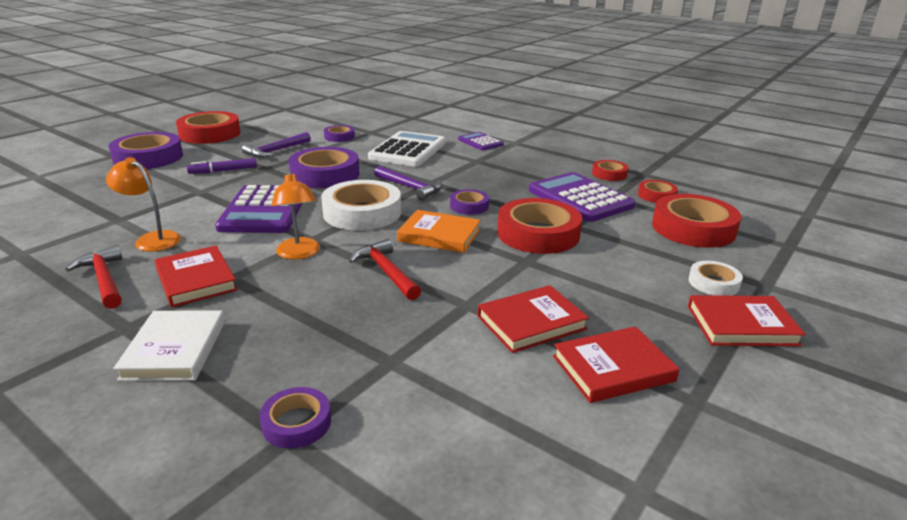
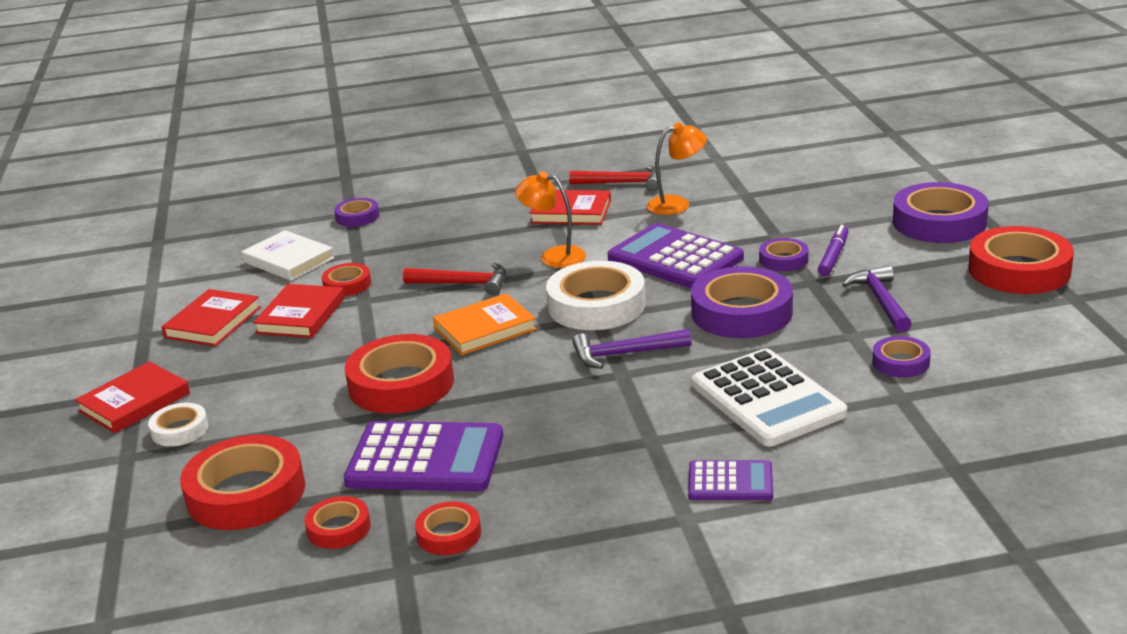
camera: 135 degrees right, 0 degrees up
(175, 350) = (485, 196): white book -> white book (288, 260)
(454, 329) = (347, 284): none -> red tape
(469, 206) = (521, 372): purple tape -> purple tape (783, 260)

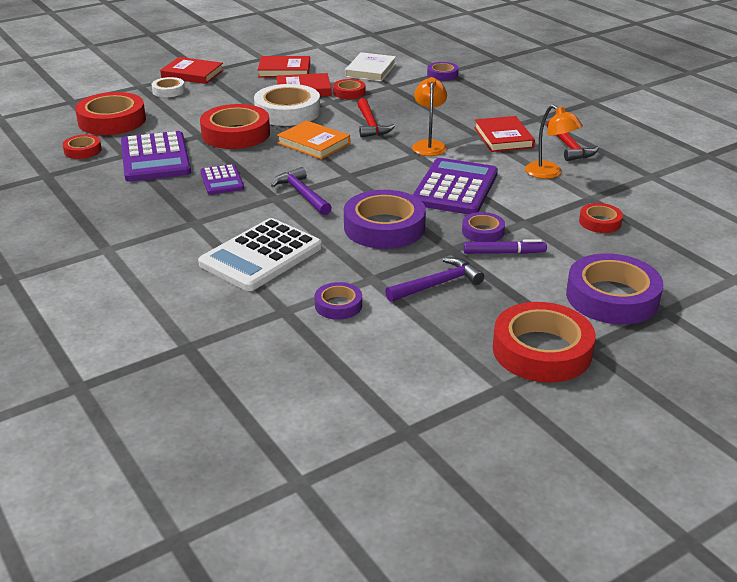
camera: 65 degrees right, 5 degrees up
(449, 534) = (80, 180): red tape -> red tape (600, 222)
(596, 305) = (365, 172): white tape -> white tape (287, 112)
(730, 482) = (151, 258): purple calculator -> purple calculator (222, 180)

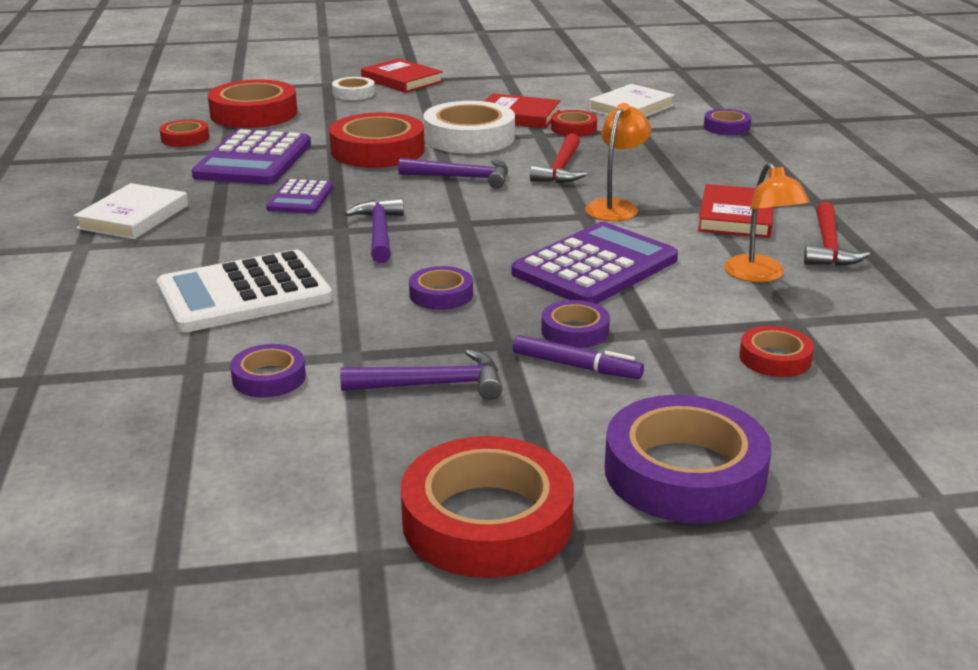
camera: 25 degrees right, 5 degrees down
(118, 219) = (133, 217): none -> white book
(284, 70) = (518, 92): red book -> none
(313, 143) = (461, 178): orange book -> purple hammer
(384, 227) = (441, 294): purple tape -> purple tape, size x0.52

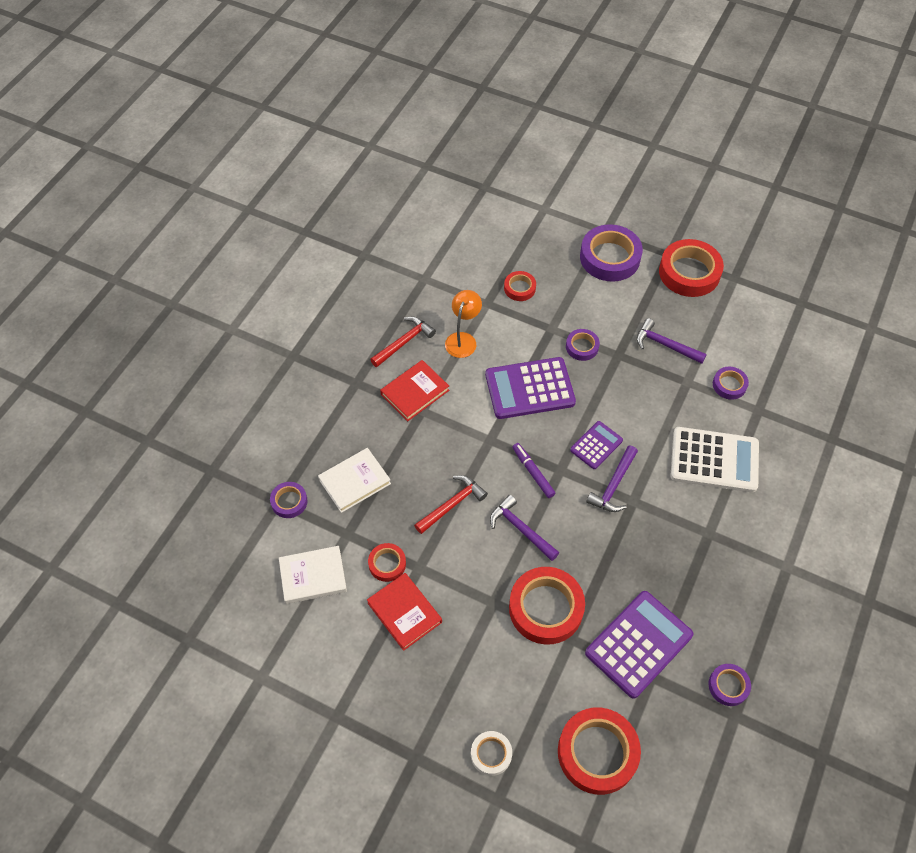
camera: 145 degrees left, 30 degrees up
(133, 217) = (747, 591): white book -> white book (354, 481)
(185, 138) = (672, 724): red tape -> none
(300, 198) = (636, 559): purple calculator -> purple calculator (596, 445)
(402, 80) = (430, 765): red book -> none
(441, 294) = (620, 406): purple tape -> purple tape (728, 686)
(469, 137) = (469, 593): white tape -> none
(576, 366) = (600, 325): purple marker -> purple marker (533, 472)
(615, 207) = (465, 439): orange lamp -> none

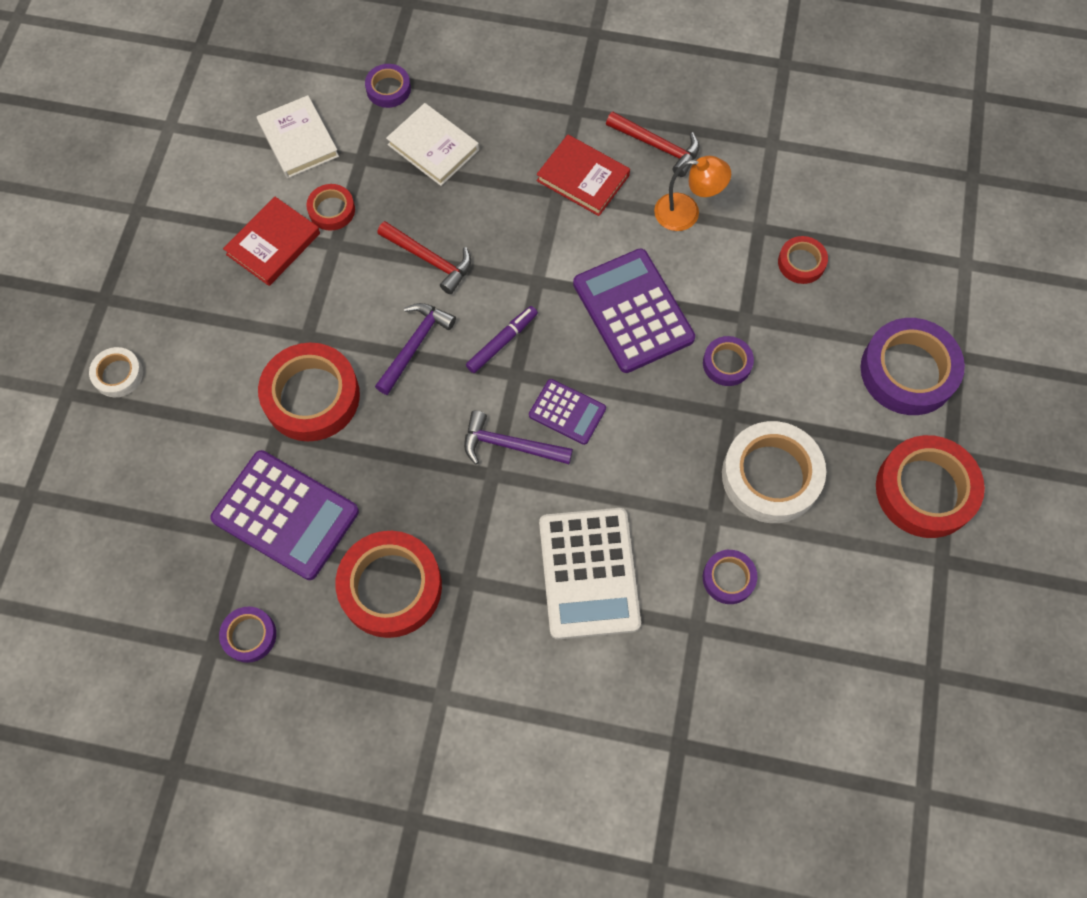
camera: 75 degrees right, 10 degrees up
(597, 752) = (137, 490): red tape -> red tape (390, 587)
(665, 345) = (771, 476): purple hammer -> white tape

